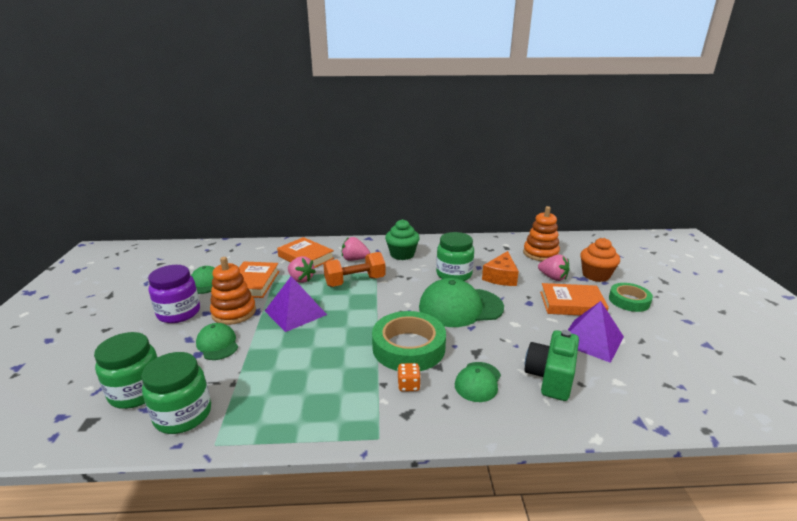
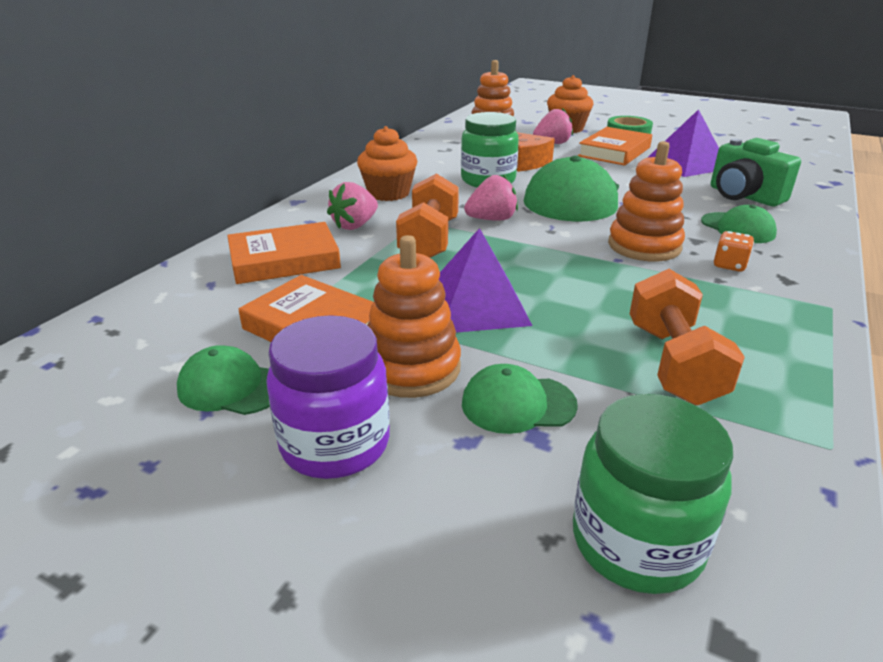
camera: 60 degrees left, 5 degrees up
(183, 415) = (741, 476): green jar -> none
(271, 381) = (673, 363): none -> orange dumbbell
(301, 279) = (364, 280): pink strawberry -> pink strawberry (492, 219)
(402, 254) = (388, 193): green cupcake -> orange cupcake
(408, 347) = (644, 246): green tape -> orange stacking toy

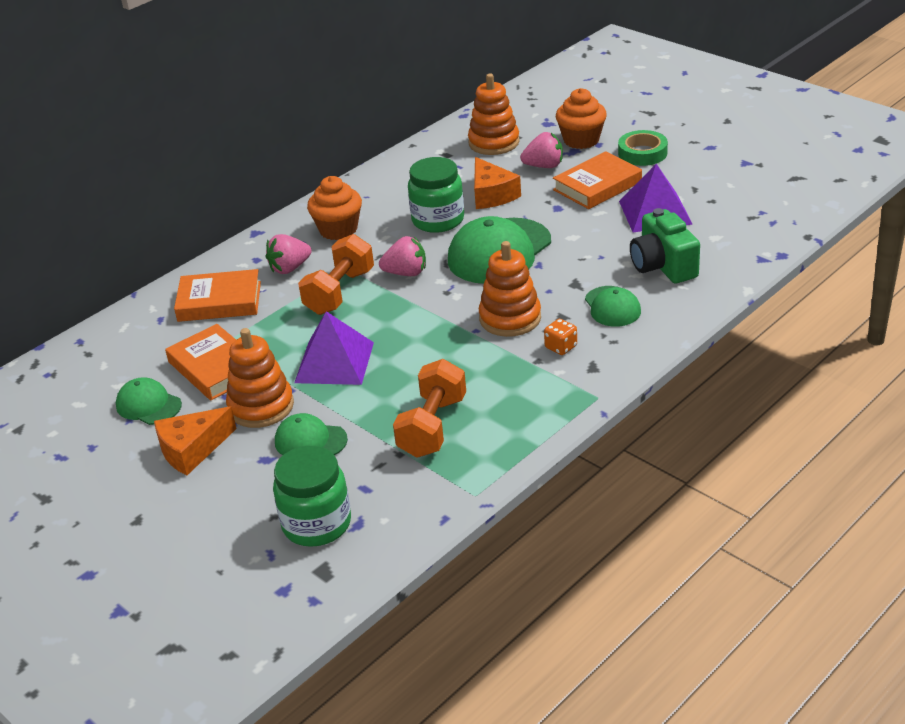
camera: 20 degrees right, 5 degrees up
(335, 444) = (192, 449): purple jar -> orange cheese

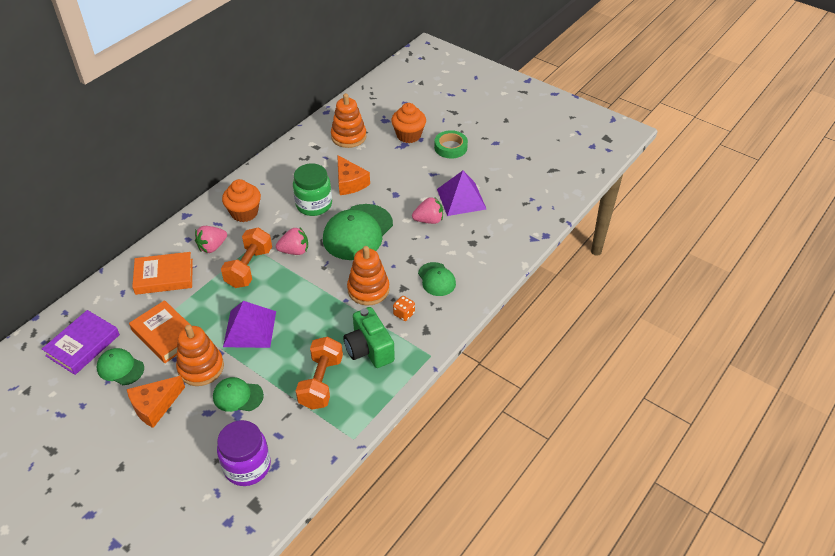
camera: 10 degrees left, 10 degrees up
(100, 378) = (83, 345): none -> purple book
(317, 524) = (247, 466): green jar -> purple jar
(544, 166) = (384, 158): pink strawberry -> pink strawberry (429, 220)
(597, 186) = (421, 176): orange book -> none
(663, 266) = (468, 245): green camera -> green camera (369, 349)

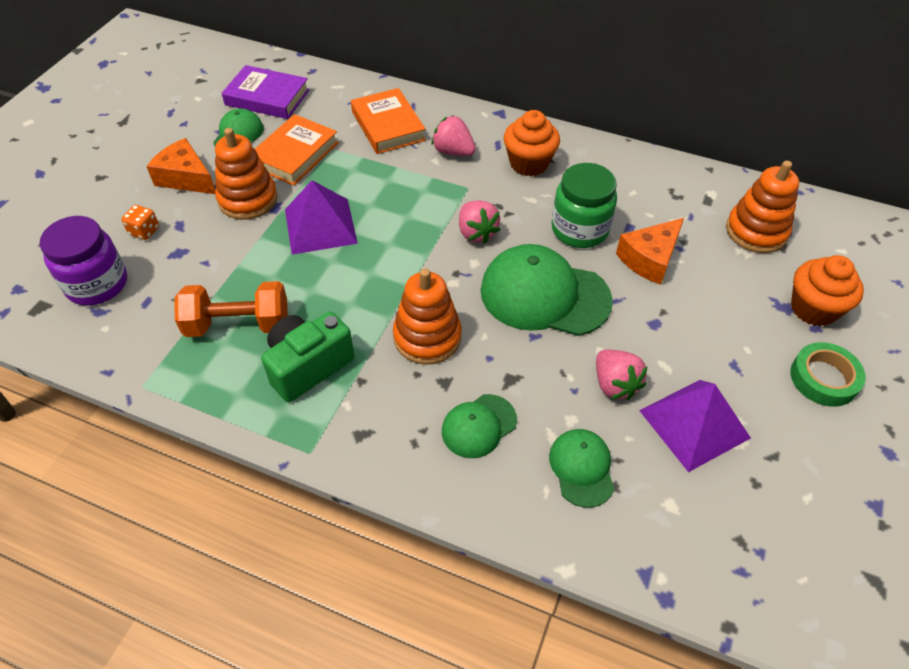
camera: 75 degrees right, 5 degrees up
(238, 396) = (206, 245): green cap -> green cap (581, 468)
(249, 268) = (428, 196): orange dumbbell -> none
(404, 314) = (389, 395): orange dice -> orange dice (144, 231)

